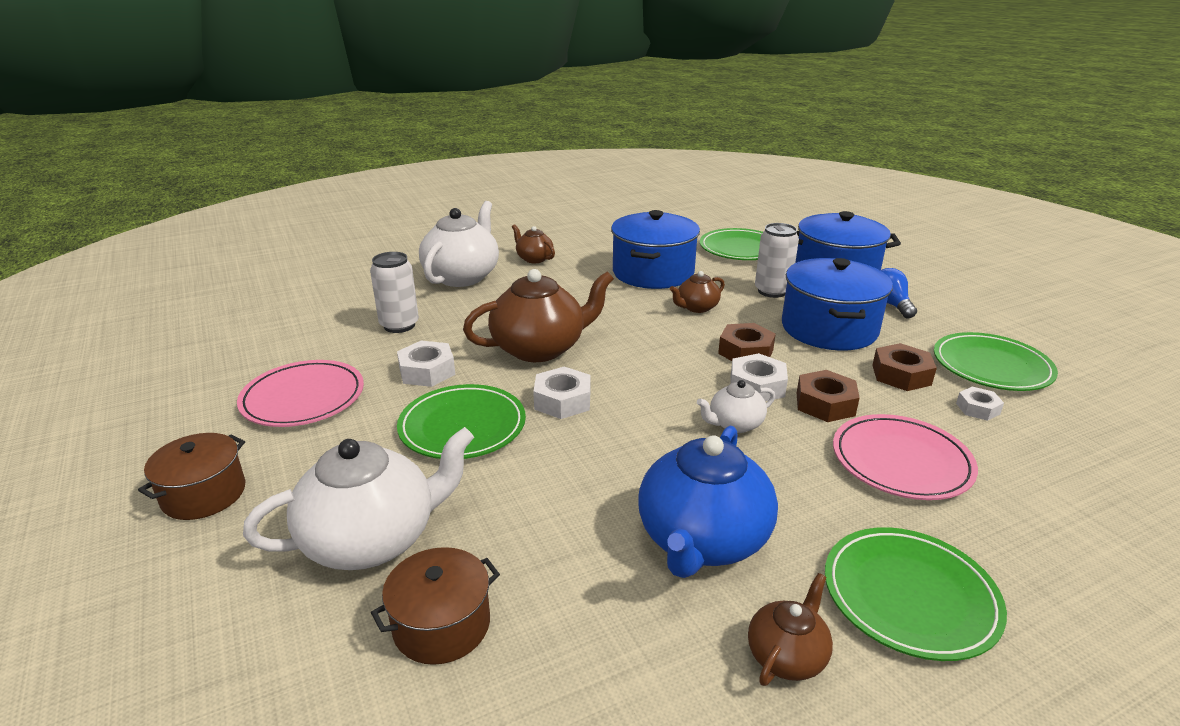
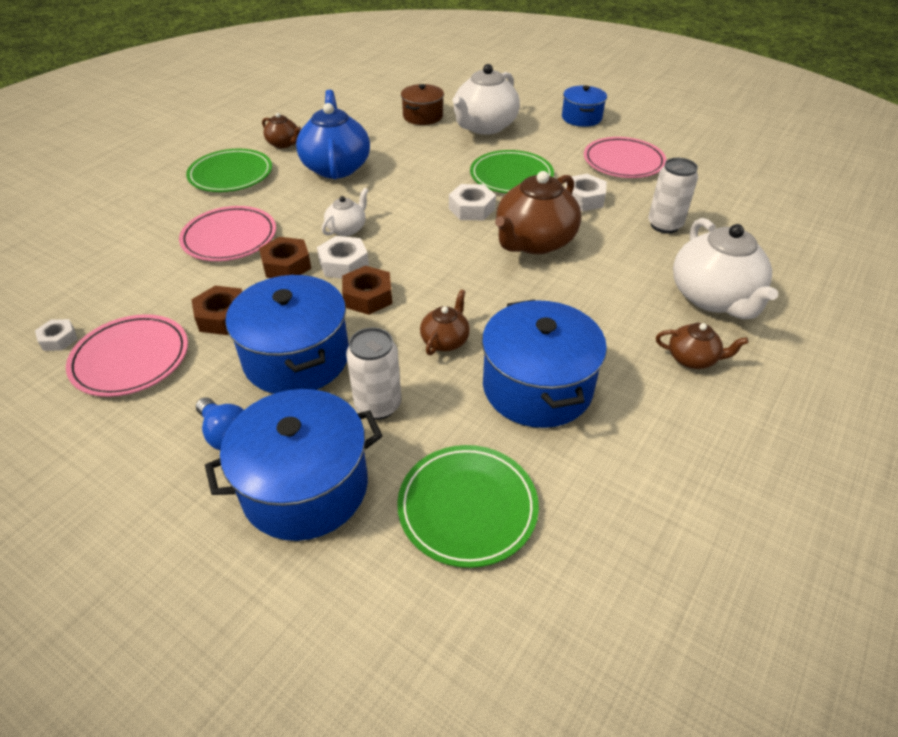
camera: 150 degrees right, 15 degrees up
(204, 494) = (581, 118): brown pot -> blue pot
(787, 656) = (284, 144): brown teapot -> brown teapot turned 60 degrees counterclockwise
(977, 409) = (161, 300): white nut -> white nut (59, 339)
(991, 366) = (131, 359): green plate -> pink plate

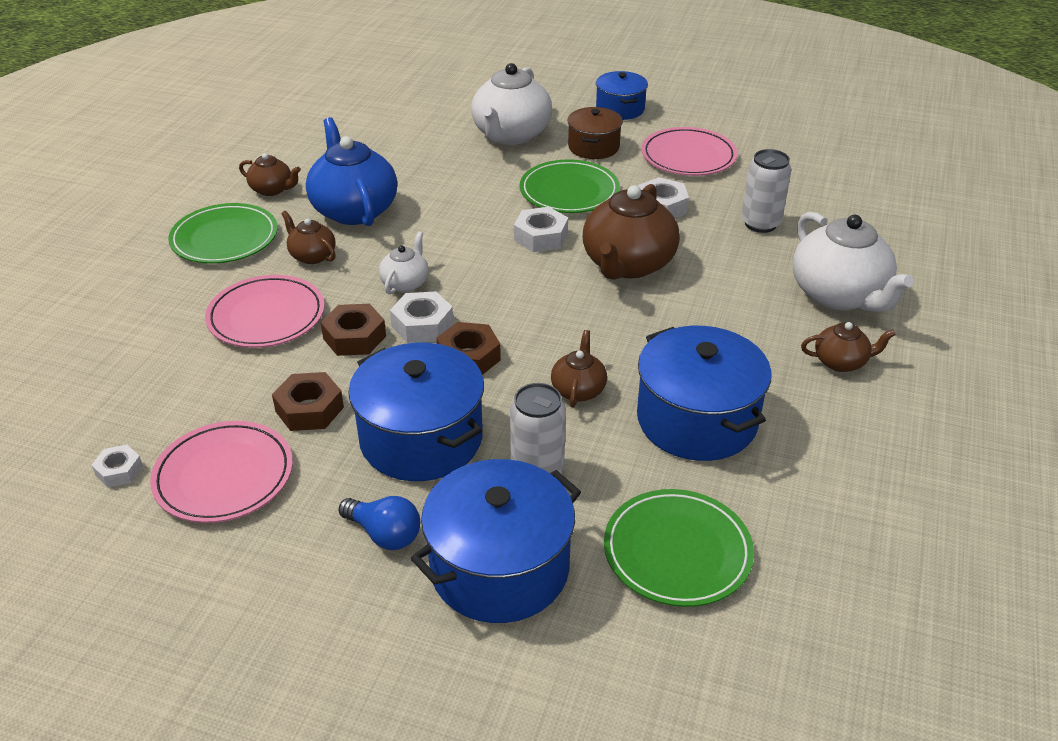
camera: 15 degrees left, 5 degrees down
(287, 197) = (312, 256): none -> brown teapot
(423, 116) = (430, 131): brown pot -> brown pot (593, 147)

